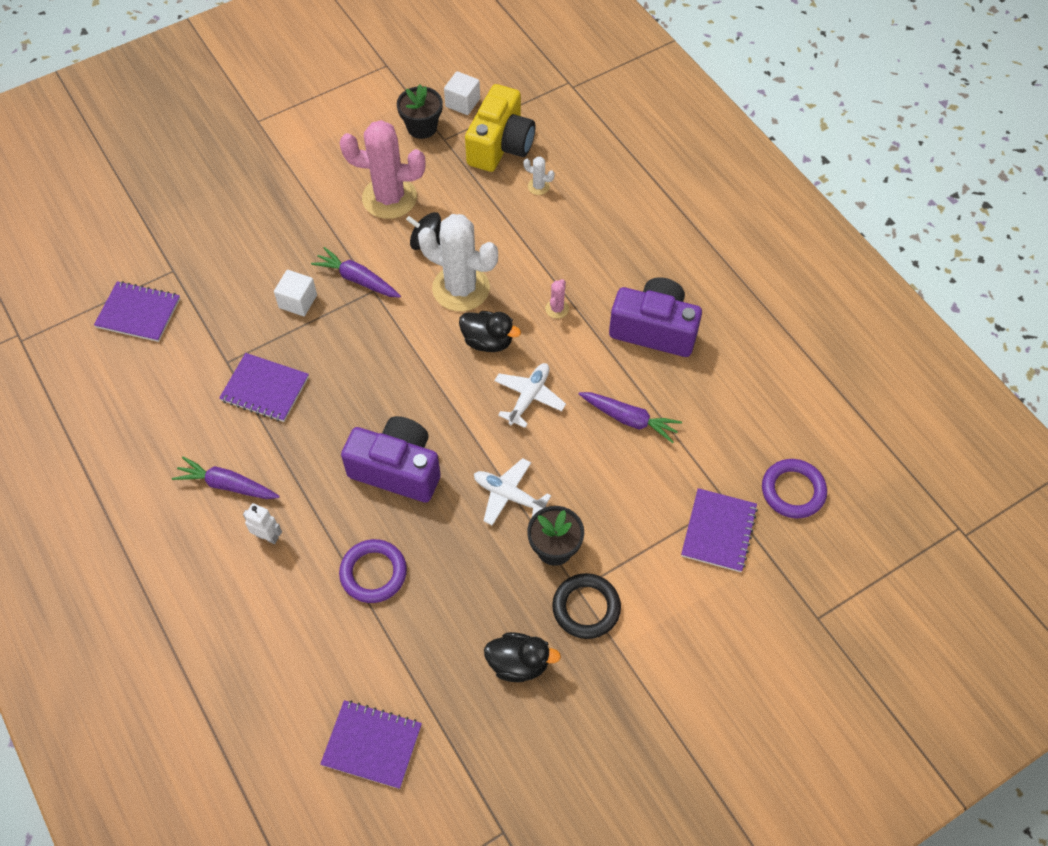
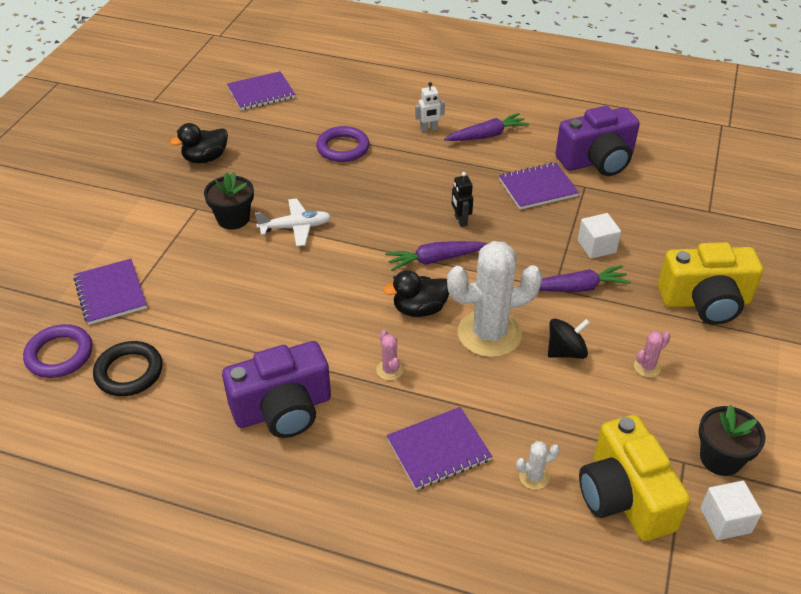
camera: 140 degrees right, 15 degrees down
(138, 313) = (684, 176): purple notebook -> purple notebook (438, 450)
(289, 210) = (705, 301): none -> yellow camera
(367, 401) = (460, 220): none -> black robot
(389, 198) = (647, 367): pink cactus -> pink cactus, size x0.41
(397, 469) = (390, 198): purple camera -> purple camera (597, 161)
(529, 397) = (343, 292): white plane -> none
(586, 608) = (182, 202): black ring -> black ring (129, 372)
(629, 419) = (245, 324): purple carrot -> purple carrot (434, 260)

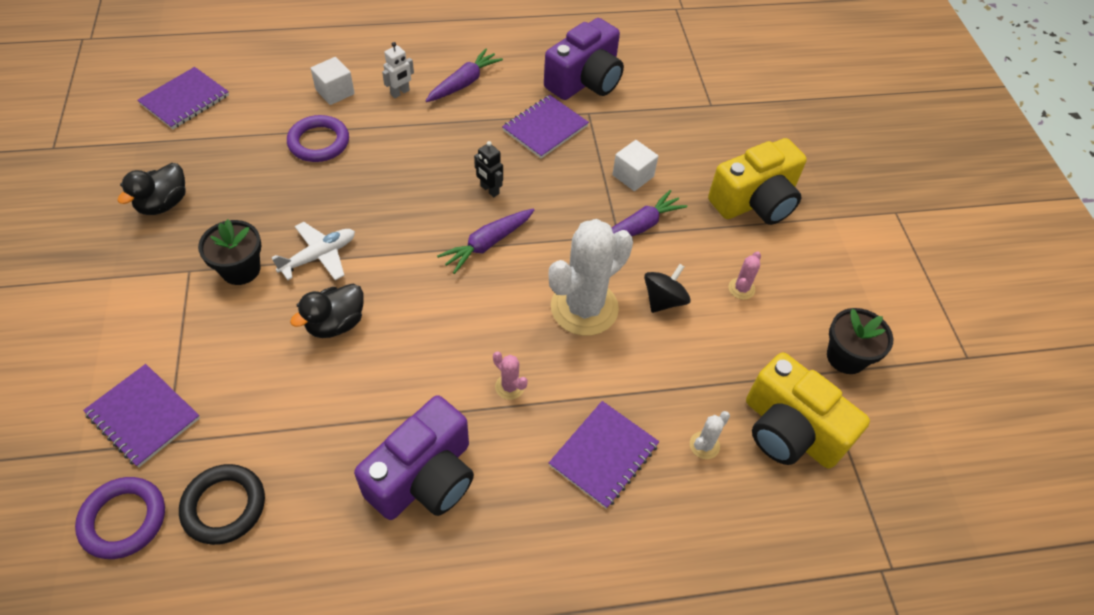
camera: 30 degrees left, 10 degrees up
(419, 309) = (502, 306): black duck -> black duck (336, 324)
(725, 520) = (880, 416): white cube -> white cube (335, 92)

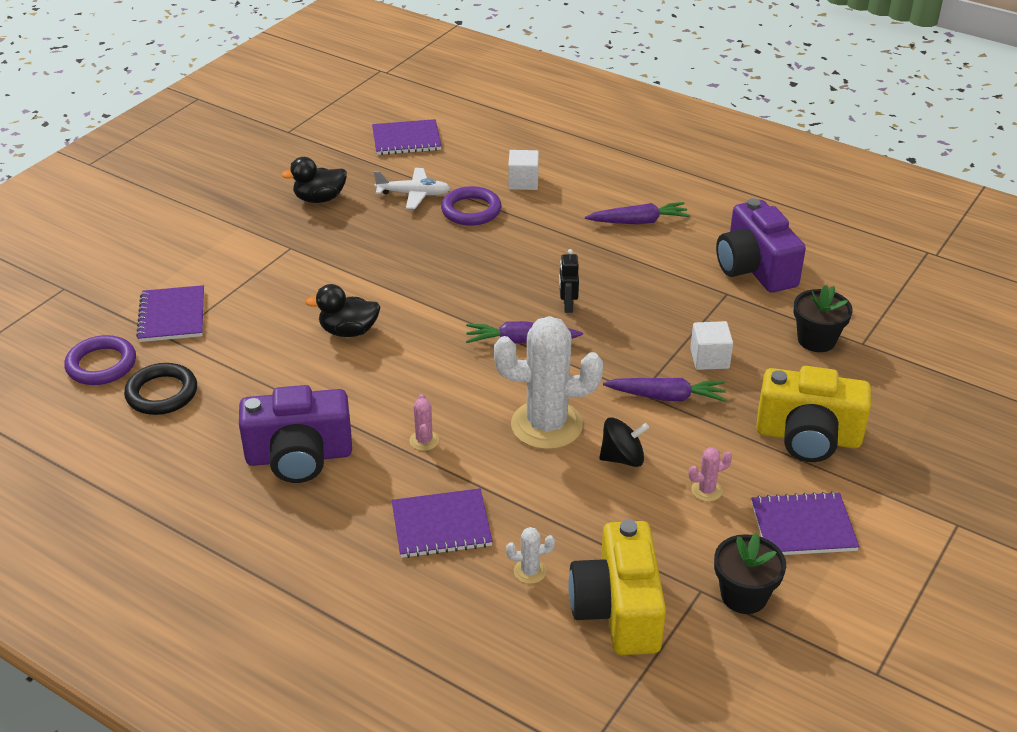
camera: 45 degrees right, 15 degrees down
(241, 269) = (324, 264): black flower pot -> black flower pot (816, 340)
(319, 256) = (386, 284): white plane -> white plane (414, 194)
(400, 93) = (575, 205): white robot -> none
(545, 128) = (671, 286): purple notebook -> purple notebook (803, 526)
(585, 81) = (755, 268): purple camera -> purple camera turned 75 degrees clockwise

